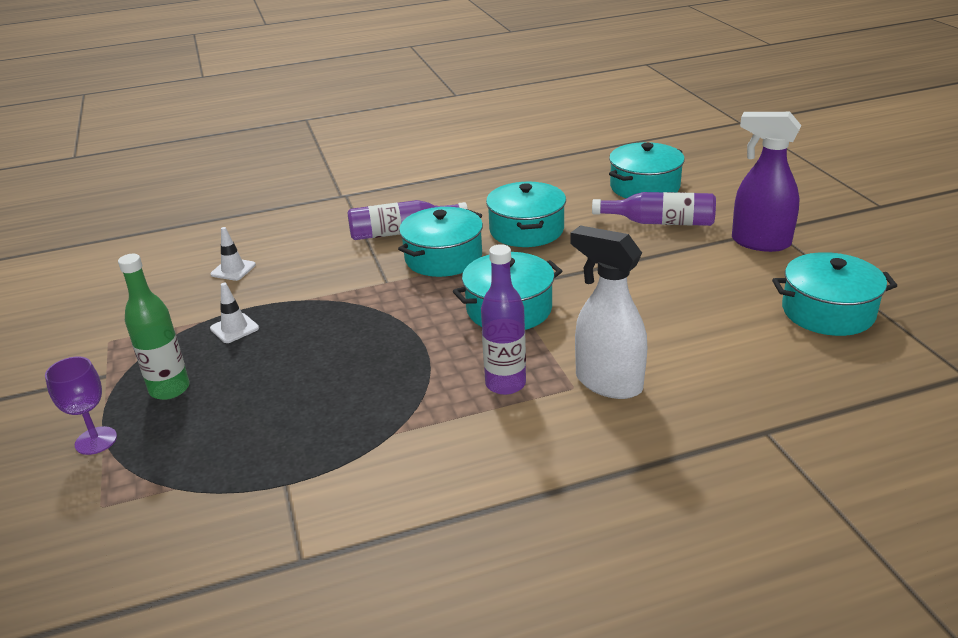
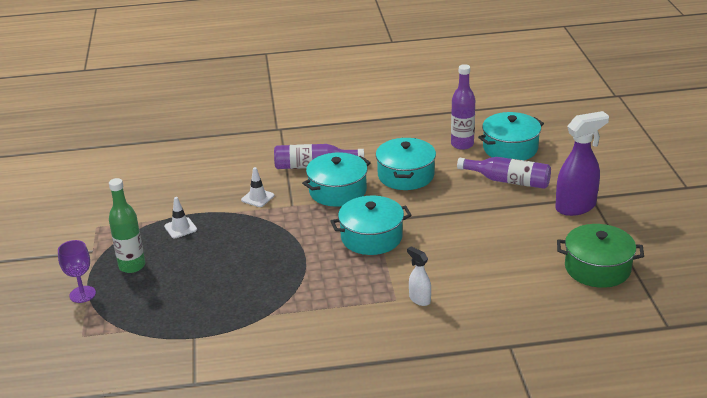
camera: 10 degrees right, 0 degrees up
(233, 270) = (187, 182): white traffic cone -> white traffic cone (257, 198)
(505, 384) = (351, 291): purple bottle -> purple bottle (462, 144)
(608, 383) = (419, 299): white spray bottle -> white spray bottle, size x0.52
(759, 242) = (576, 207): purple spray bottle -> purple spray bottle turned 120 degrees clockwise
(828, 312) = (597, 268): turquoise pot -> green pot

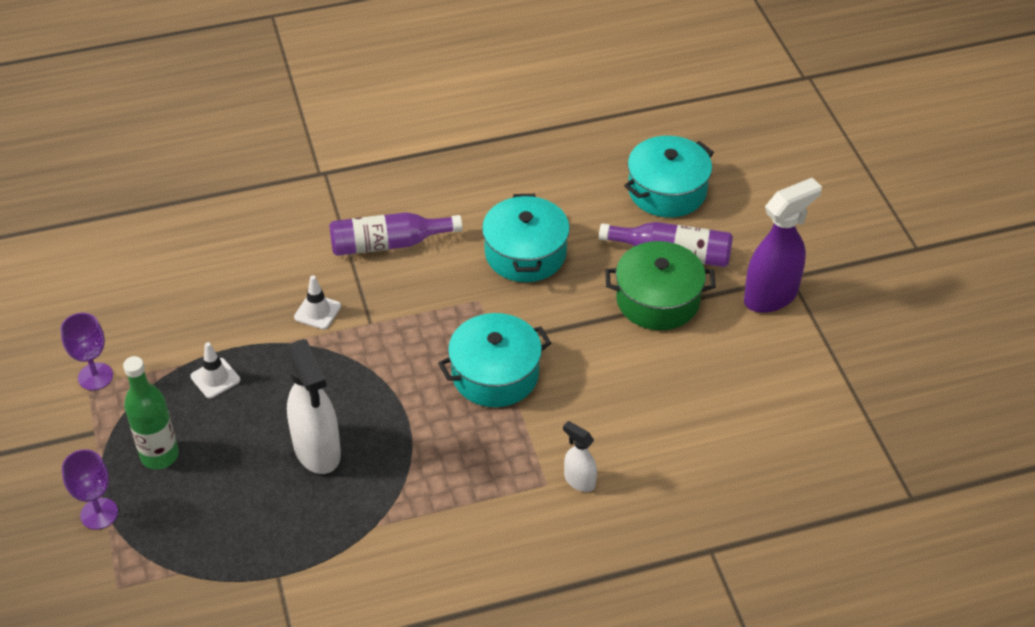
camera: 10 degrees left, 15 degrees up
(102, 222) = (95, 376): none -> purple goblet
(239, 271) = (317, 451): none -> white spray bottle
(337, 191) = (432, 290): turquoise pot -> none
(462, 144) = (597, 187): purple bottle -> none
(597, 268) = (811, 405): green pot -> green pot (658, 300)

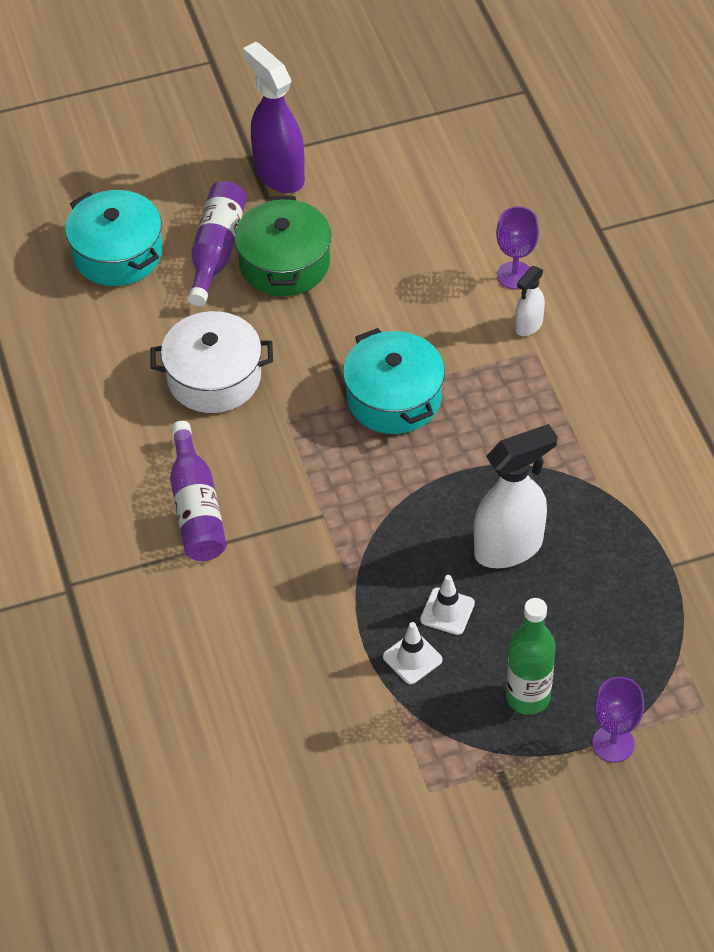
camera: 90 degrees left, 5 degrees up
(95, 376) = (415, 785): purple goblet -> purple goblet (515, 275)
(317, 312) = (306, 568): white traffic cone -> white traffic cone (447, 611)
(525, 253) = (214, 377): turquoise pot -> white pot

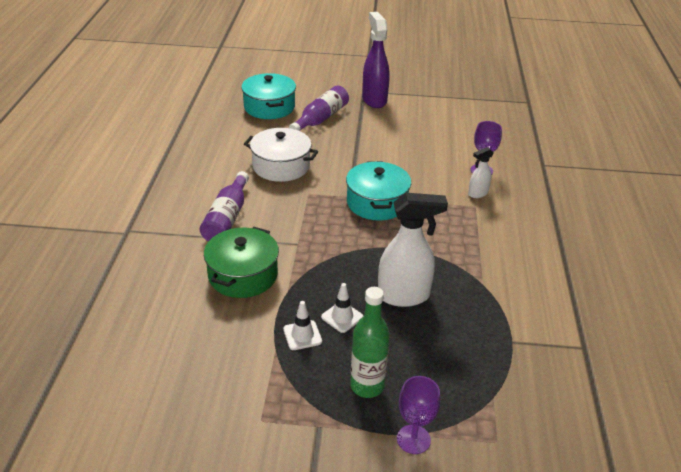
camera: 20 degrees right, 15 degrees down
(284, 263) = (353, 132): green pot -> green pot (243, 275)

